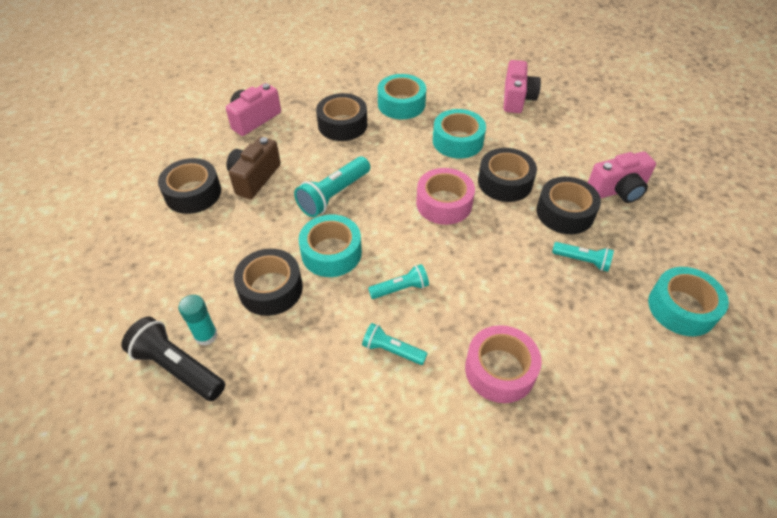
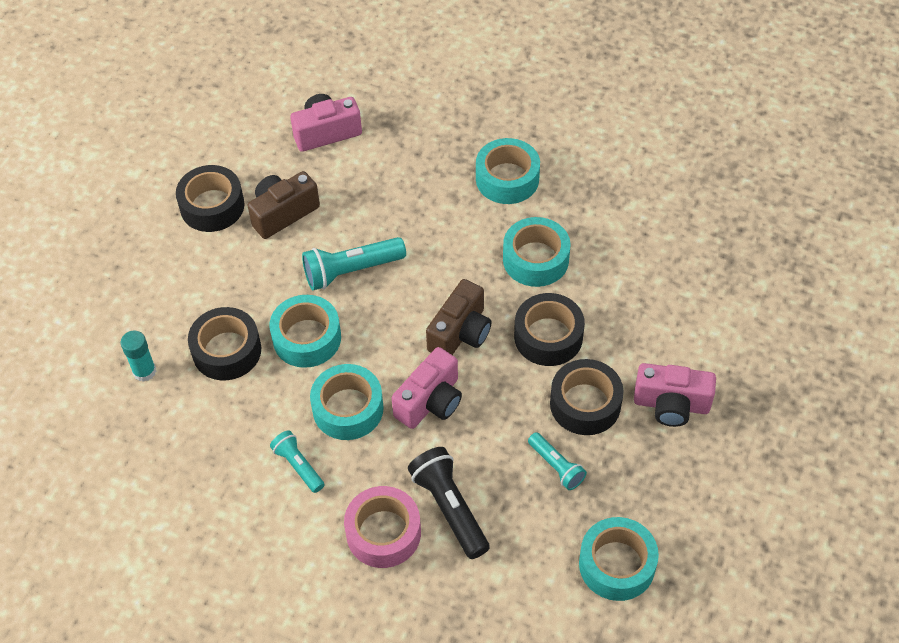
camera: 30 degrees right, 5 degrees up
(178, 367) = (106, 391): black flashlight -> black flashlight (450, 508)
(342, 125) = (419, 181): black tape -> none
(400, 289) = (348, 408): turquoise flashlight -> turquoise tape
(444, 203) = (460, 333): pink tape -> brown camera
(517, 98) = (655, 228): pink camera -> pink camera (430, 401)

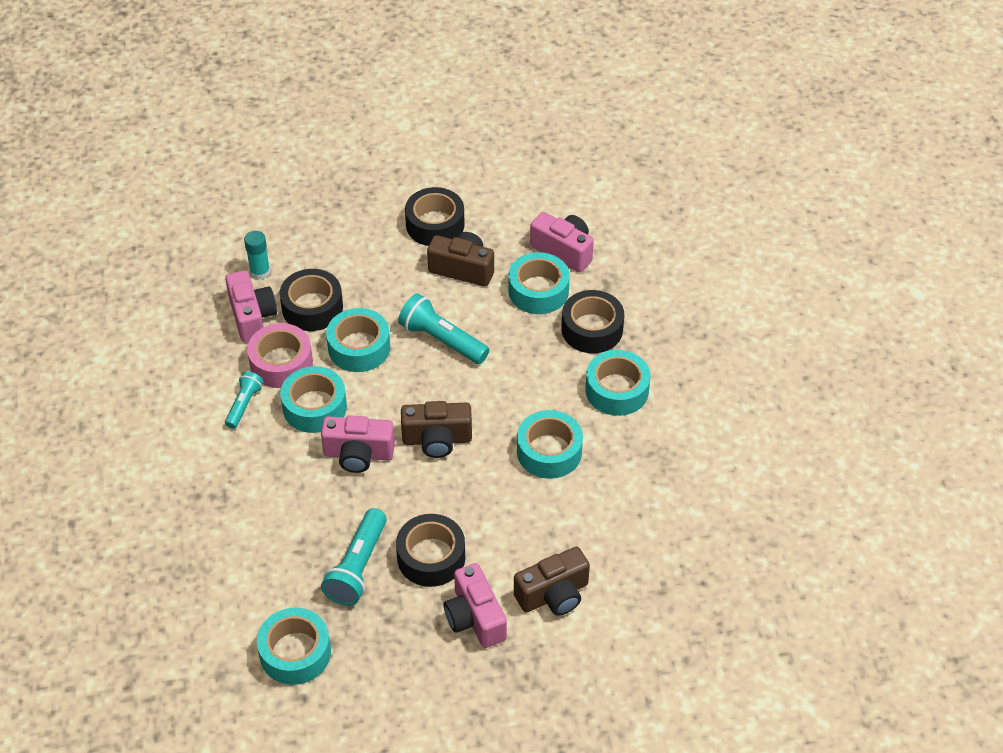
camera: 55 degrees right, 5 degrees down
(195, 406) = (252, 317): none -> pink camera
(355, 173) = (538, 291): none -> turquoise tape
(383, 533) = (222, 487): pink tape -> pink tape (281, 363)
(450, 508) = (272, 517): black flashlight -> none
(548, 336) = (478, 499): black tape -> black tape (592, 329)
(556, 466) = (357, 567): turquoise flashlight -> turquoise flashlight, size x1.64
(685, 335) = (553, 595): none -> brown camera

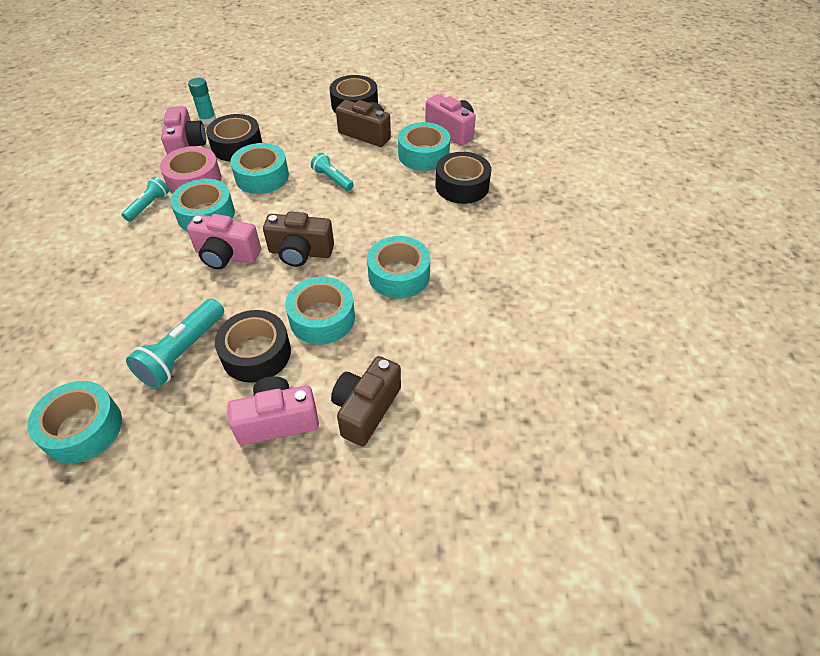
camera: 10 degrees right, 0 degrees up
(442, 340) = (332, 179): turquoise flashlight -> turquoise flashlight, size x0.61
(475, 618) = (277, 421): pink camera -> pink camera turned 90 degrees clockwise
(553, 595) = (366, 409): brown camera -> brown camera turned 135 degrees clockwise
(617, 390) = (473, 233): turquoise tape -> turquoise tape (322, 318)

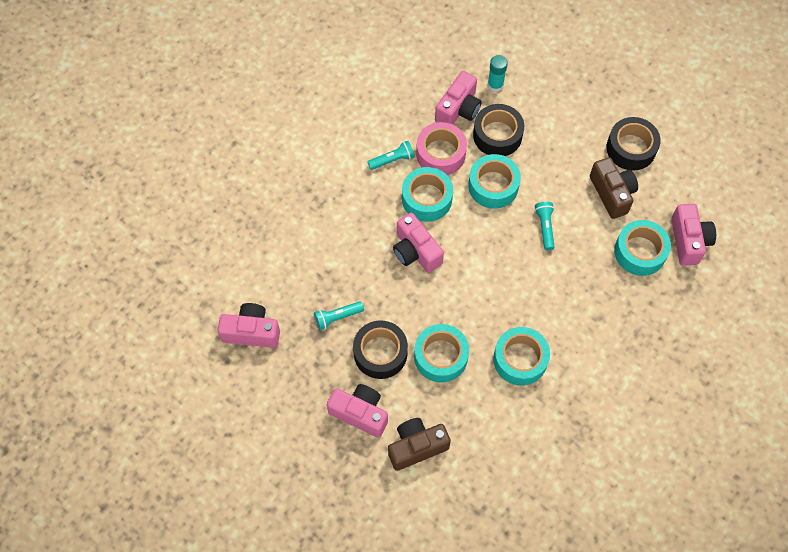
camera: 40 degrees right, 15 degrees up
(82, 428) = (251, 332): turquoise tape -> pink camera
(182, 352) = (337, 317): turquoise flashlight -> turquoise flashlight, size x0.61
(300, 252) = (467, 286): brown camera -> none
(462, 186) = (641, 309): black tape -> none

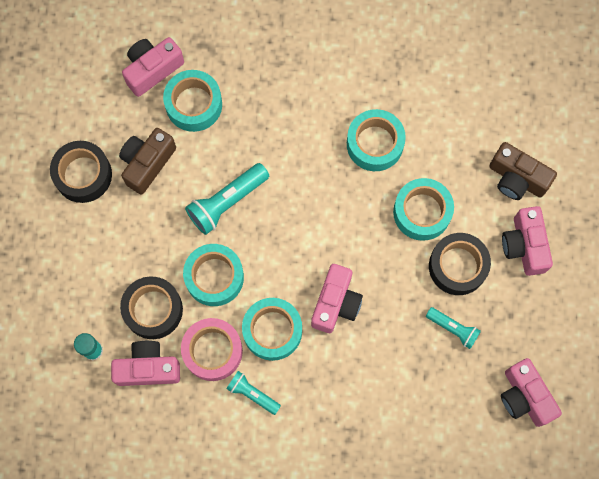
camera: 125 degrees left, 10 degrees up
(545, 227) = (227, 202): turquoise flashlight -> turquoise flashlight, size x1.64

